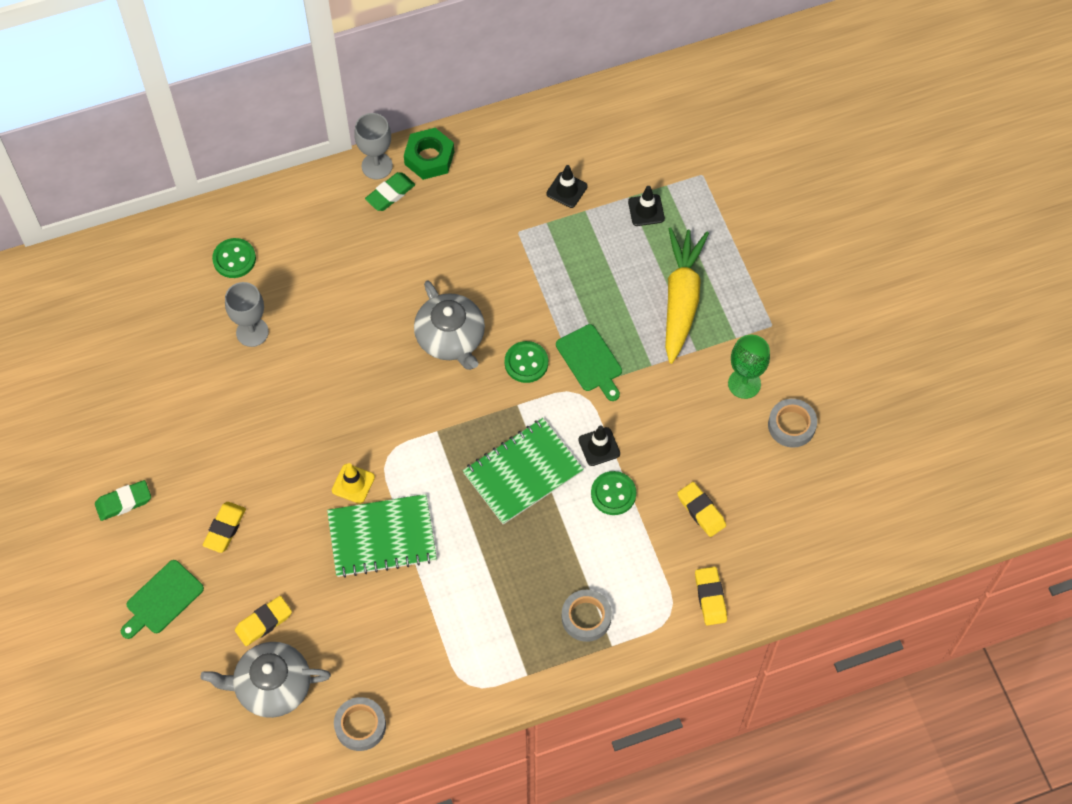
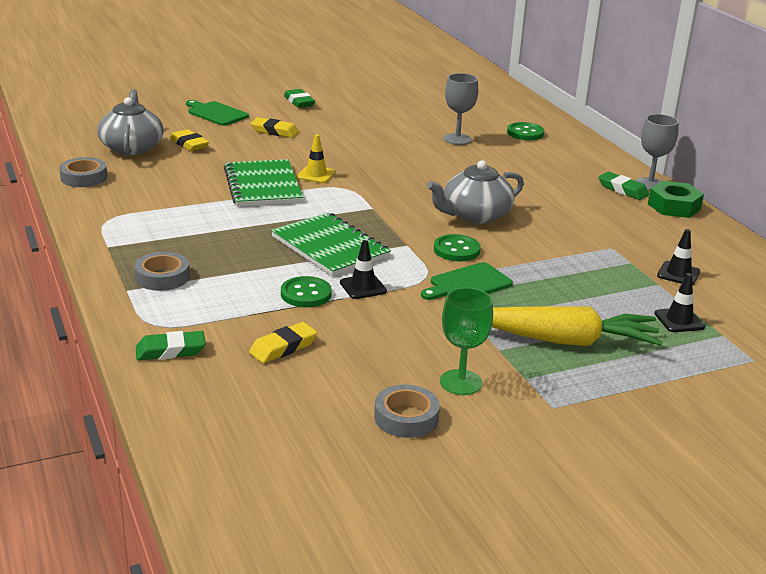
camera: 85 degrees right, 35 degrees down
(710, 597) = (170, 351): yellow eraser -> green eraser

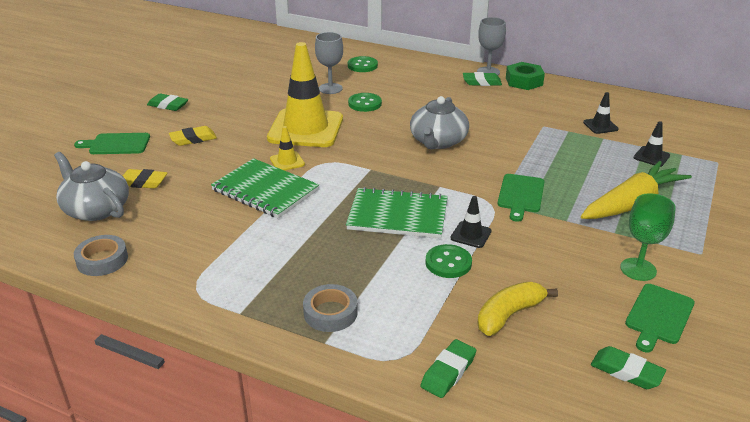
camera: 40 degrees left, 5 degrees up
(283, 347) = (509, 315): yellow eraser -> yellow banana
(298, 429) = (626, 371): none -> green eraser
(376, 159) = (306, 129): none -> yellow traffic cone
(406, 417) = (658, 316): grey tape -> green cutting board
(456, 250) = (472, 173): green button -> green button (365, 104)

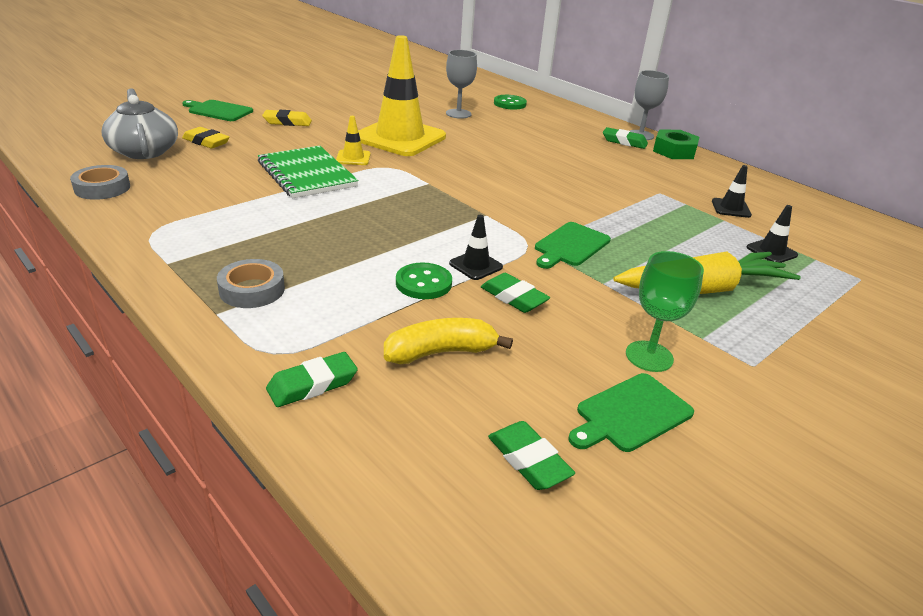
camera: 20 degrees right, 0 degrees up
(168, 105) = (294, 94): green eraser -> green eraser (514, 297)
(365, 104) = (480, 132): green button -> none
(397, 216) = (414, 228): green notebook -> none
(438, 141) = (524, 178): grey teapot -> none

